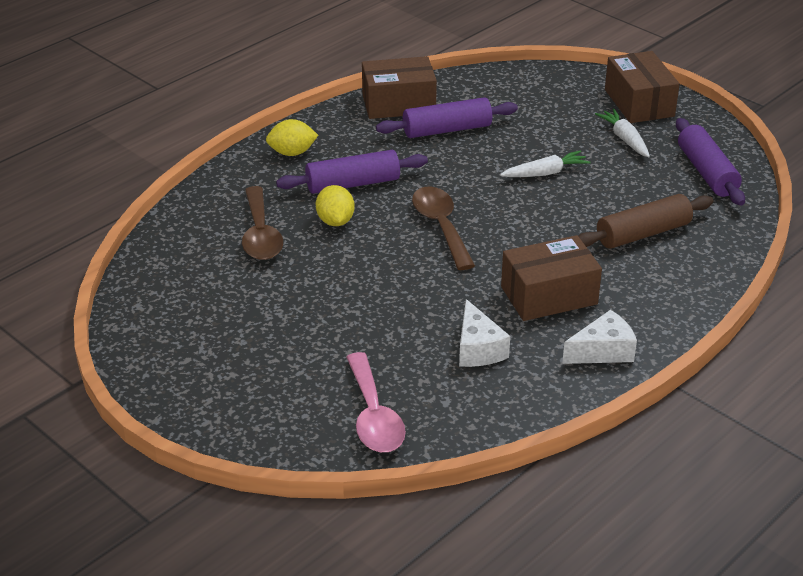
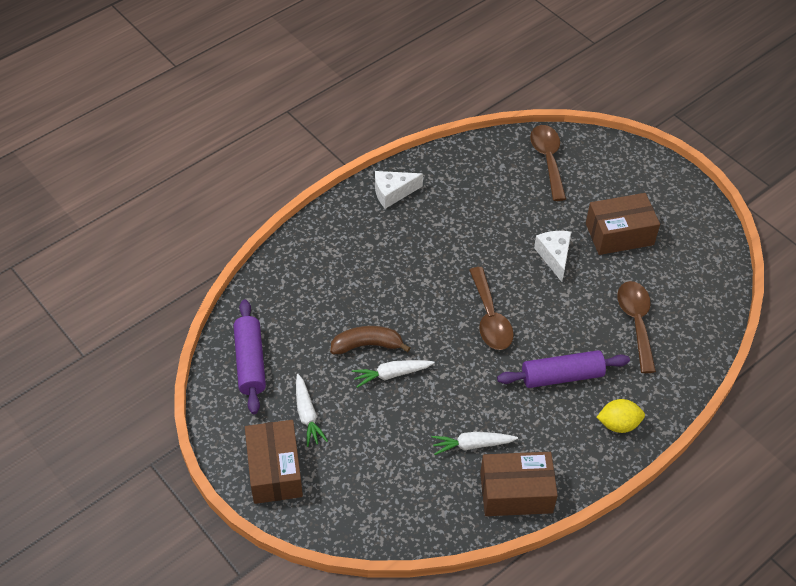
camera: 175 degrees left, 15 degrees up
(335, 221) = (576, 331): yellow lemon -> none
(374, 416) = (548, 159): pink spoon -> brown spoon
(447, 130) = (472, 445): purple rolling pin -> white carrot
(478, 349) = (476, 202): white cheese -> white cheese (554, 256)
(549, 295) = (418, 242): brown box -> brown box (619, 234)
(581, 194) = (367, 345): none -> brown banana
(643, 234) = (330, 295): brown rolling pin -> none

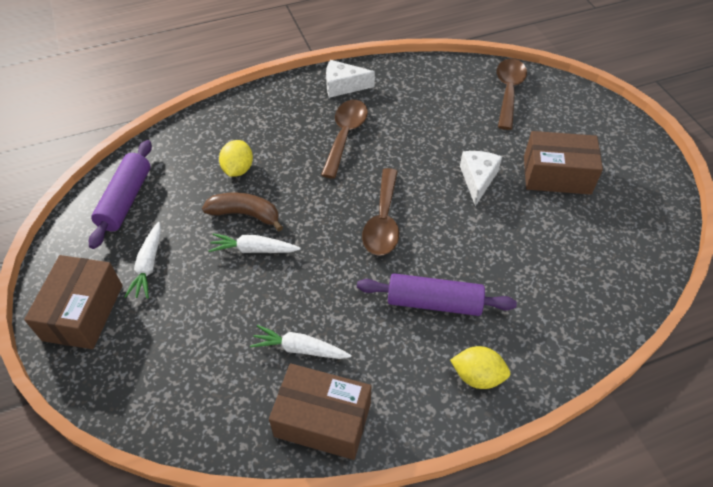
camera: 20 degrees right, 0 degrees up
(337, 304) = (238, 169): none -> yellow lemon
(636, 322) = (542, 268): brown spoon -> brown spoon (345, 135)

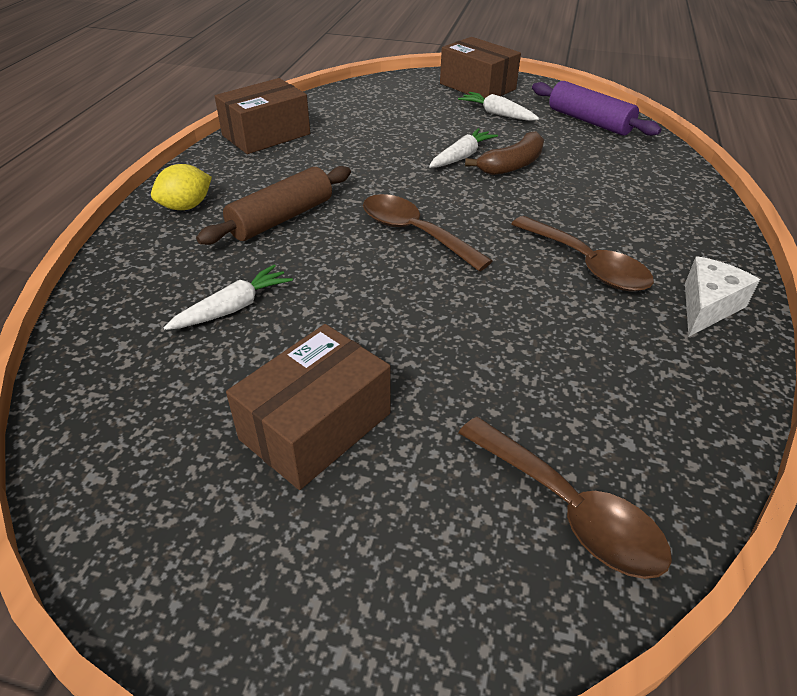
camera: 125 degrees right, 10 degrees down
(238, 169) = (584, 179): yellow lemon -> none
(299, 348) = (334, 145): white carrot -> white carrot (233, 308)
(434, 302) = (281, 218): purple rolling pin -> brown rolling pin
(477, 179) = (396, 336): white cheese -> none

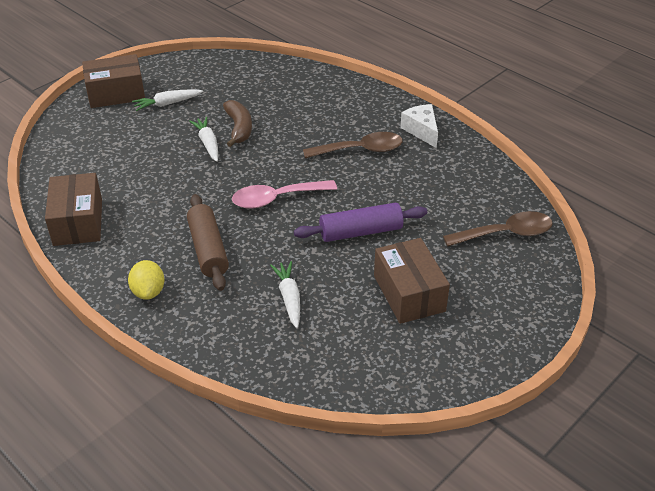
camera: 60 degrees left, 0 degrees up
(414, 233) = (276, 199): brown spoon -> pink spoon
(589, 121) = (218, 73): purple rolling pin -> purple rolling pin (360, 232)

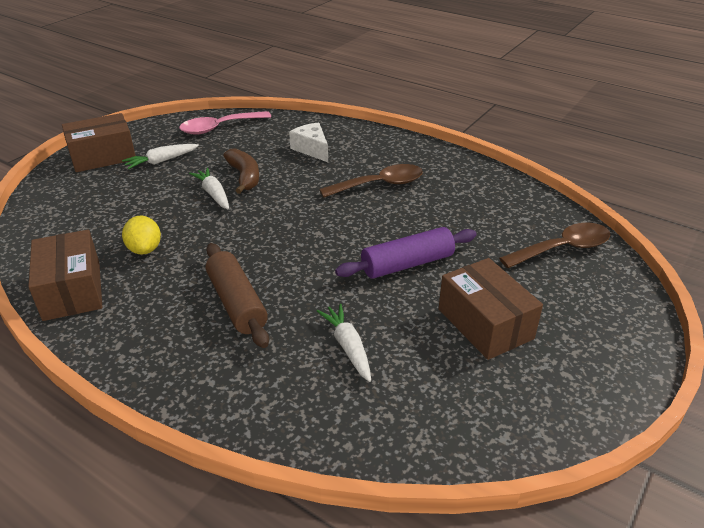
camera: 10 degrees left, 5 degrees down
(148, 291) = (172, 361): yellow lemon -> yellow lemon (145, 249)
(276, 199) = (303, 240): pink spoon -> pink spoon (219, 128)
(421, 131) = (436, 161): white cheese -> white cheese (312, 149)

